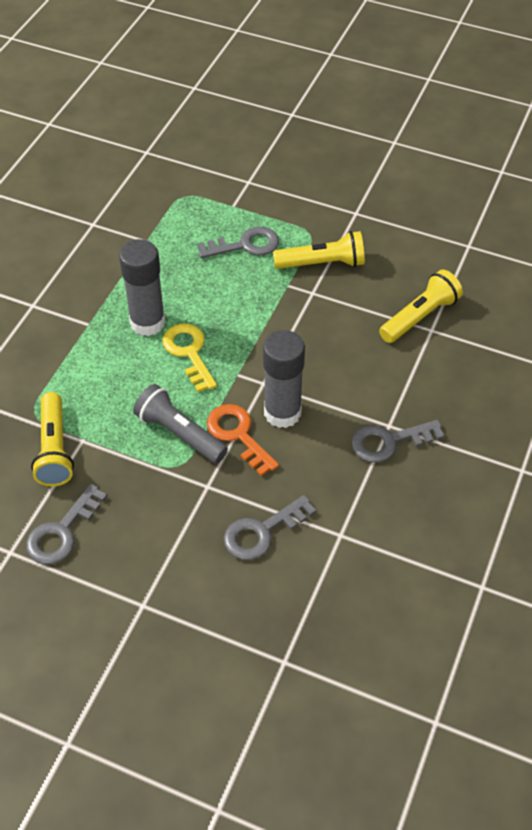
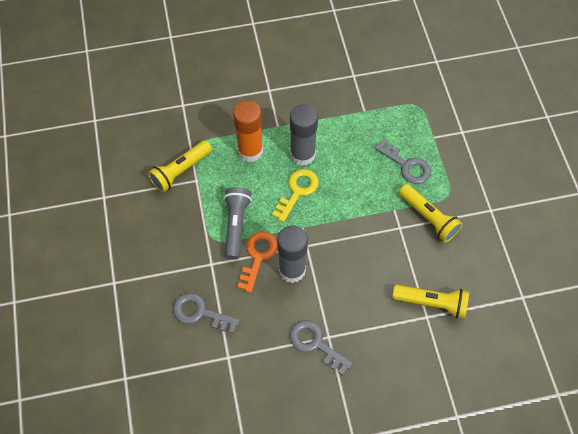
camera: 55 degrees right, 10 degrees up
(61, 532) = (131, 212): grey key -> none
(95, 366) = (250, 151): none -> orange glue stick

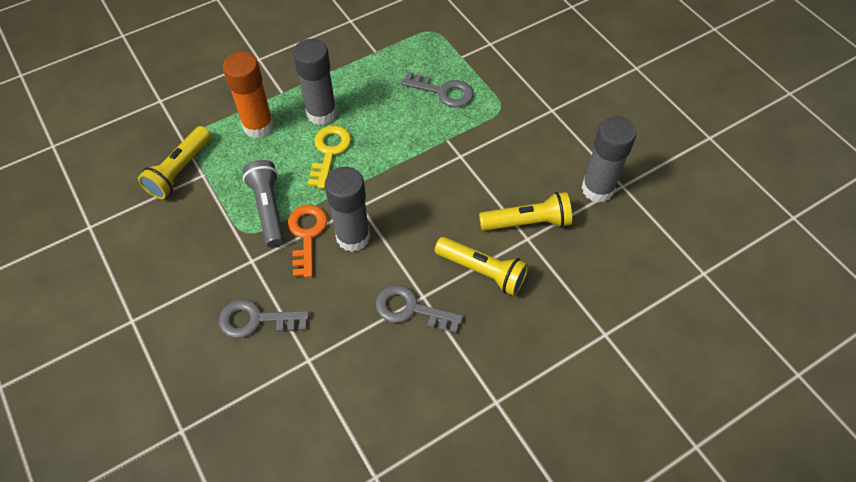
camera: 20 degrees left, 5 degrees down
(428, 218) = (488, 136): yellow flashlight -> yellow flashlight (482, 271)
(500, 293) = (597, 189): none -> grey glue stick

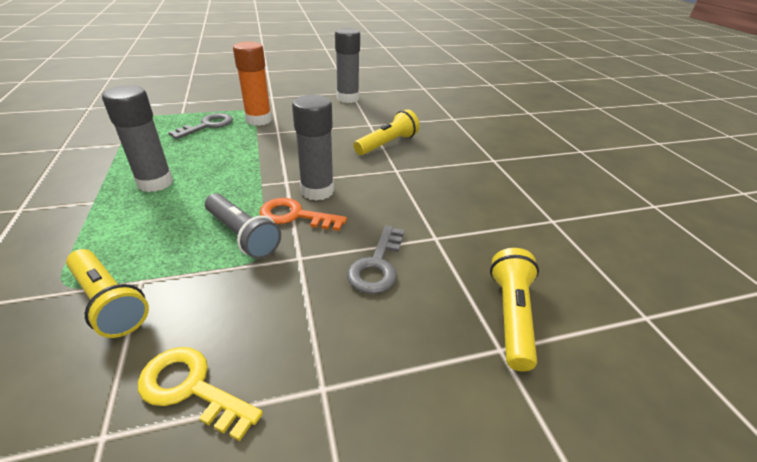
camera: 75 degrees left, 20 degrees down
(258, 126) = (119, 225): orange glue stick -> orange glue stick (259, 120)
(268, 209) = (242, 235): grey flashlight -> grey flashlight turned 135 degrees counterclockwise
(329, 152) = (208, 186): yellow key -> yellow key (191, 388)
(410, 309) = (405, 177): grey key -> none
(527, 222) = (357, 122): yellow flashlight -> yellow flashlight (511, 316)

